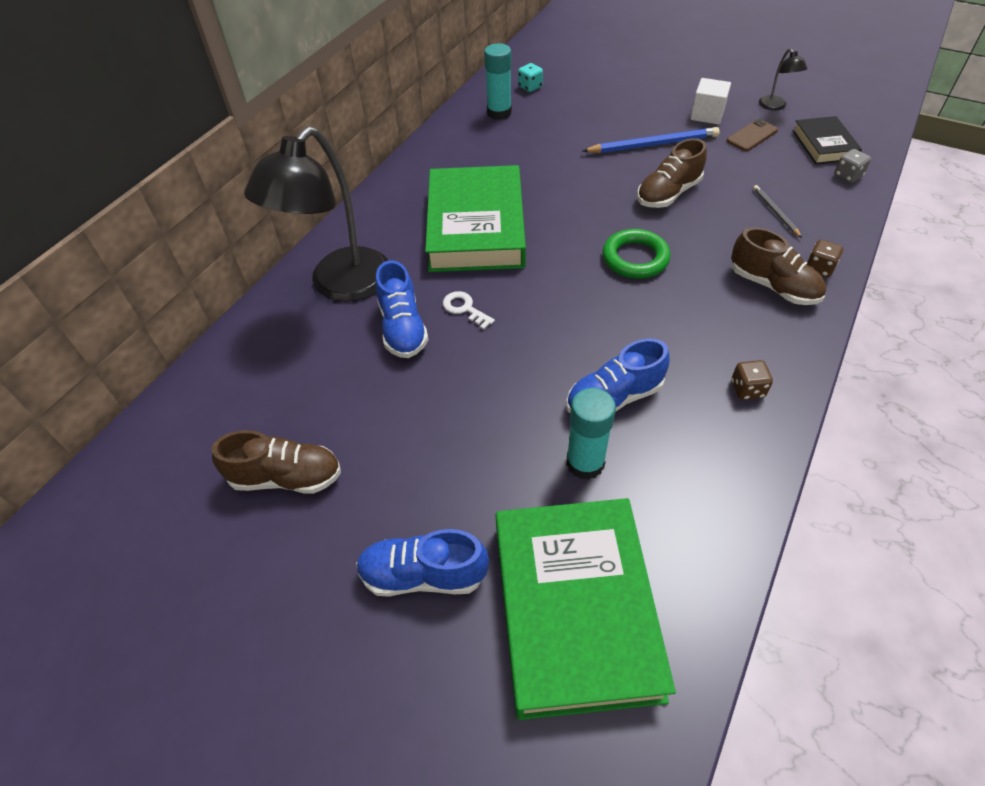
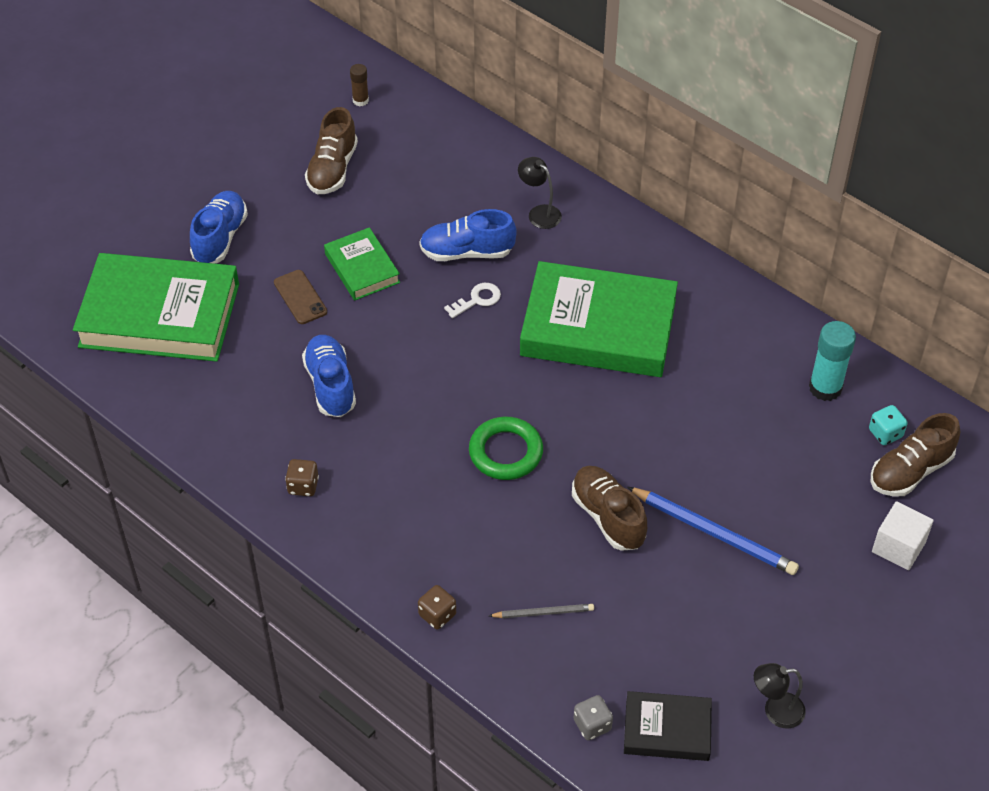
camera: 100 degrees right, 0 degrees up
(159, 477) = (360, 100): none -> brown glue stick
(340, 285) = (539, 213): black lamp -> black lamp, size x0.42
(443, 409) = (362, 268): none -> green book
(585, 463) = (273, 349): turquoise glue stick -> none
(653, 144) = (714, 533): blue pencil -> blue pencil turned 60 degrees counterclockwise
(707, 114) = (772, 618): white cube -> white cube (898, 547)
(752, 135) = (709, 652): brown phone -> brown phone (300, 297)
(773, 286) = (424, 560): brown shoe -> brown shoe (910, 471)

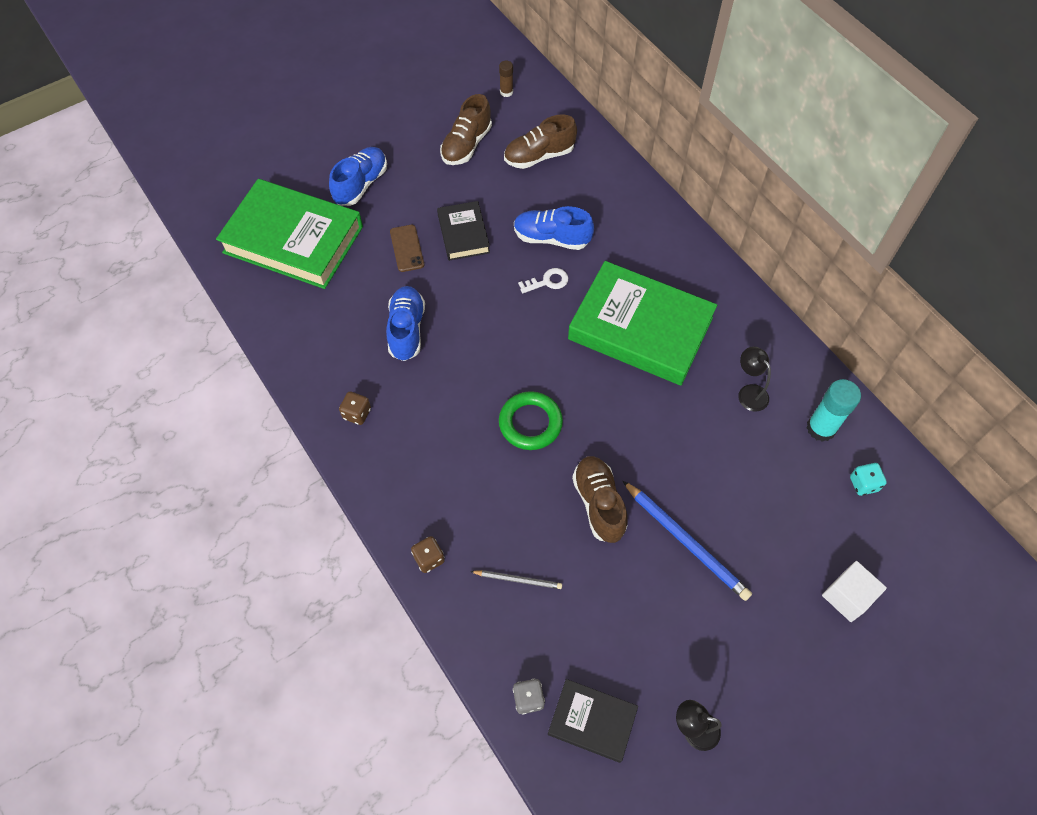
camera: 15 degrees right, 10 degrees up
(362, 268) = (463, 234): green book -> black book
(539, 213) = (621, 216): black lamp -> black lamp (749, 392)
(910, 471) = (877, 525): brown shoe -> brown shoe (539, 156)

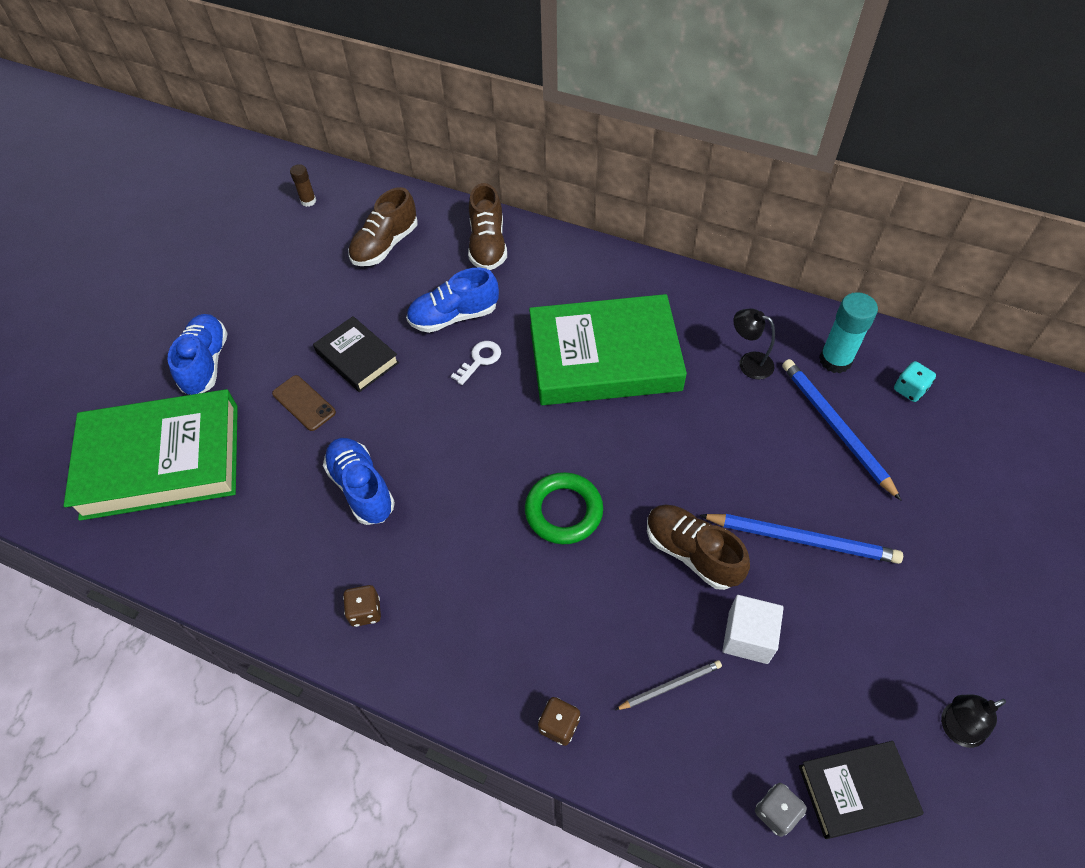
camera: 30 degrees left, 5 degrees down
(466, 145) = (300, 269): brown shoe -> brown shoe (487, 245)
(778, 478) = (835, 427): none -> blue pencil
(847, 596) = (979, 502): white cube -> white cube (748, 637)

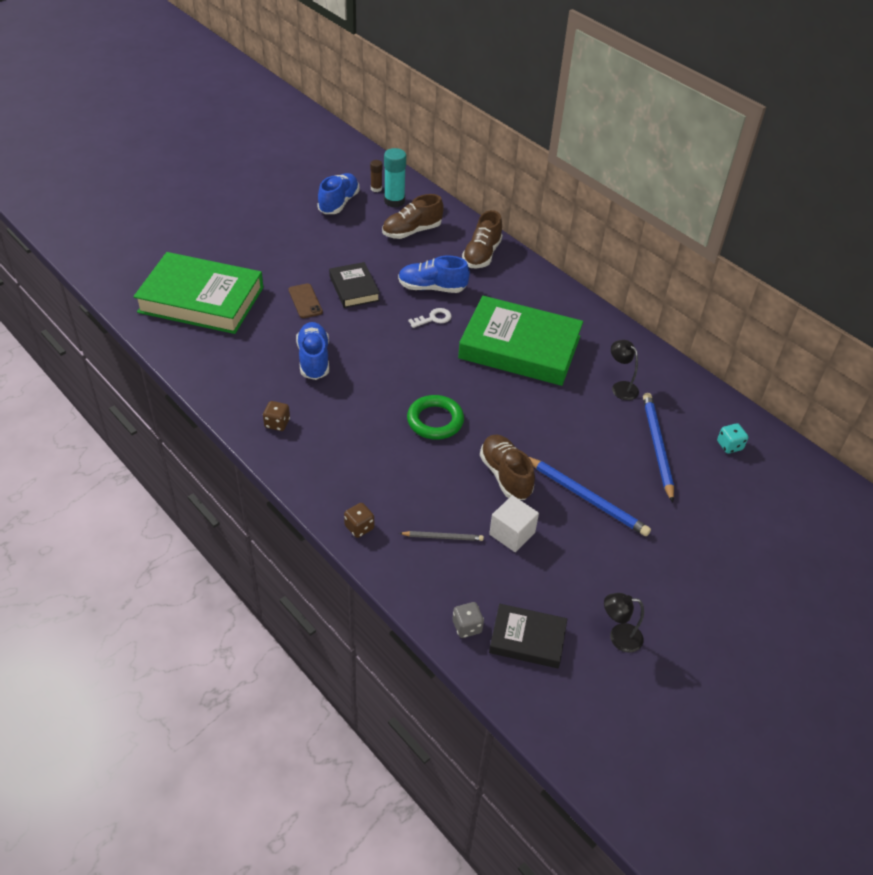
camera: 20 degrees right, 10 degrees down
(206, 363) = (257, 258): blue shoe -> blue shoe (339, 203)
(835, 360) = (686, 408): turquoise glue stick -> turquoise glue stick (394, 201)

